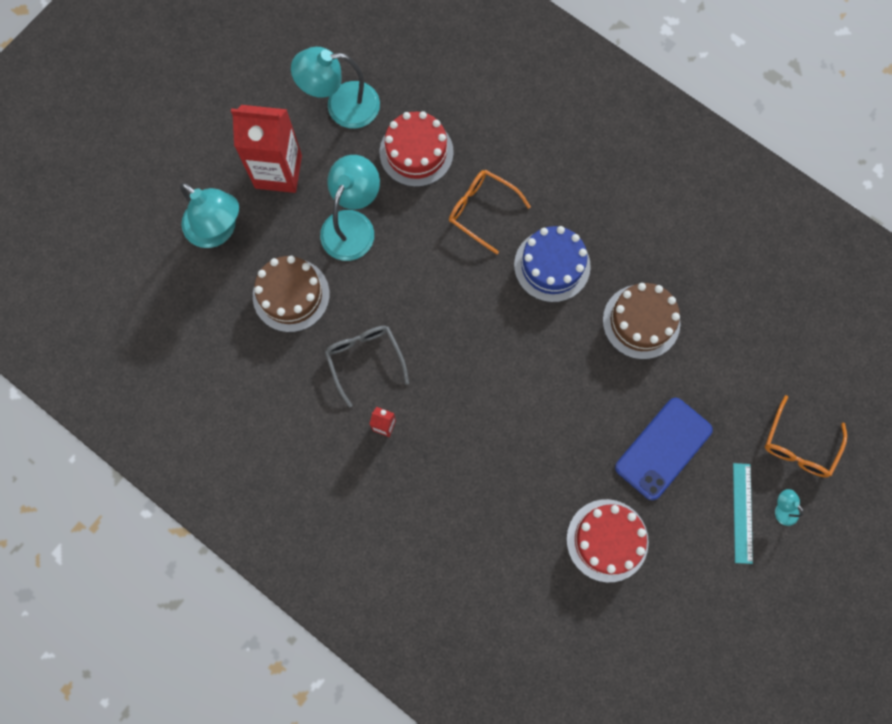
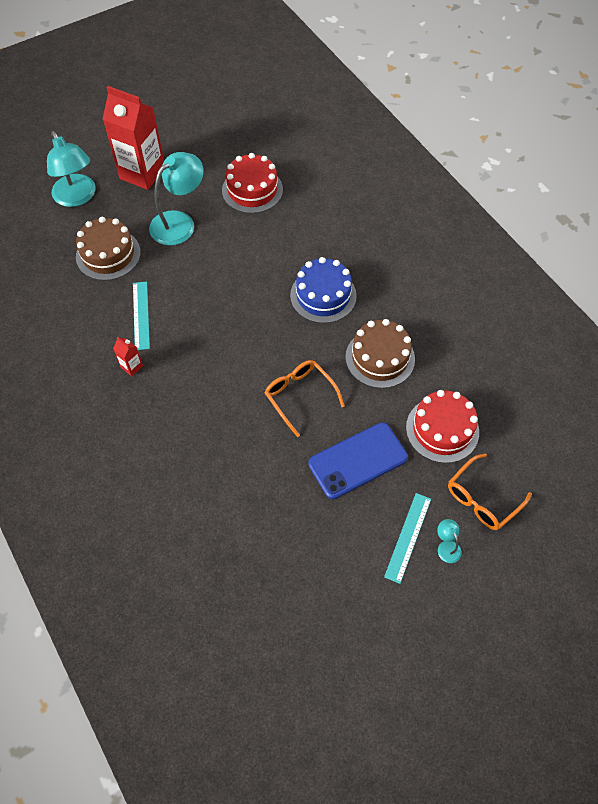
camera: 20 degrees right, 15 degrees down
(341, 106) = (211, 146): turquoise lamp -> none
(364, 359) = (141, 315): grey glasses -> turquoise ruler
(481, 210) = (284, 242): orange glasses -> orange glasses (299, 396)
(607, 540) = (276, 517): red cake -> red cake (442, 429)

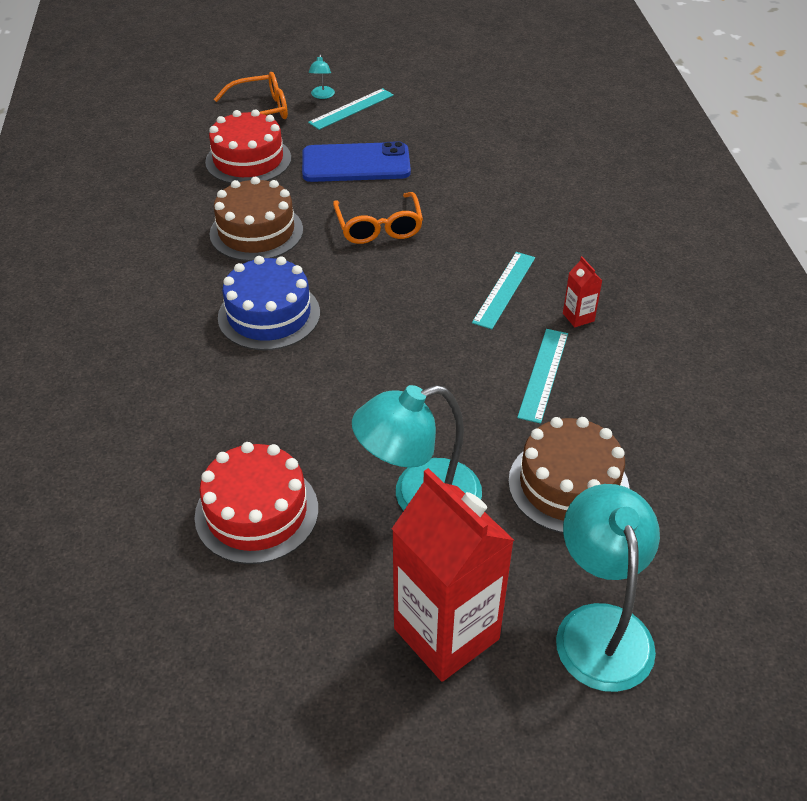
camera: 155 degrees left, 15 degrees down
(187, 372) = (504, 289): none -> turquoise ruler

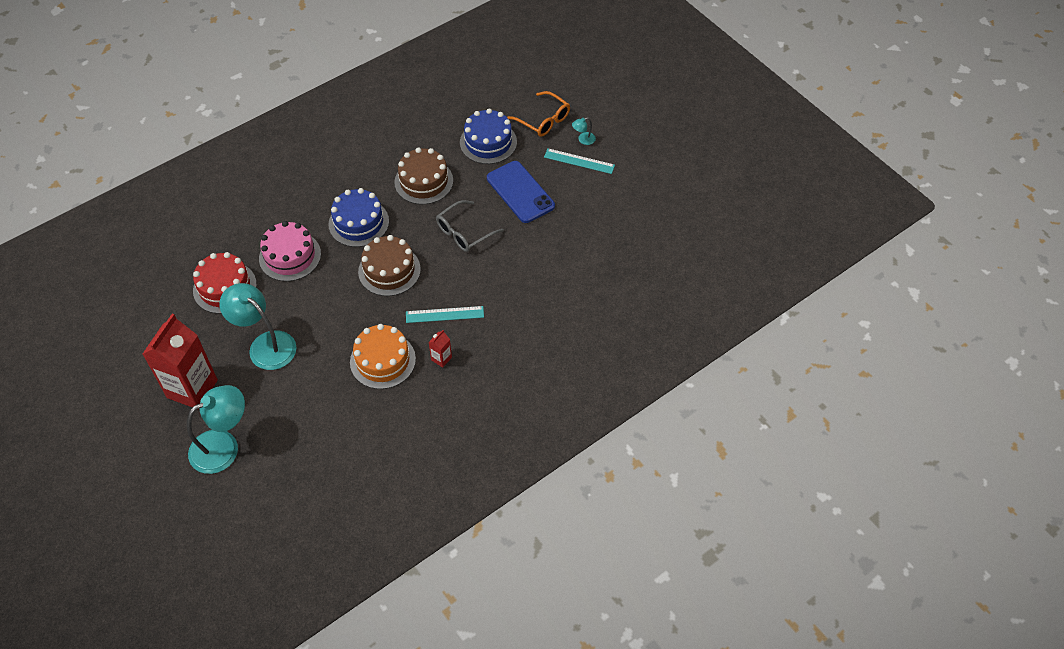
camera: 60 degrees right, 10 degrees up
(248, 160) = (488, 142): red cake -> blue cake
(263, 409) = (290, 256): none -> pink cake
(379, 227) = (464, 232): orange glasses -> grey glasses
(543, 374) = (382, 360): turquoise ruler -> orange cake
(568, 485) = (306, 401): brown cake -> brown cake (389, 270)

